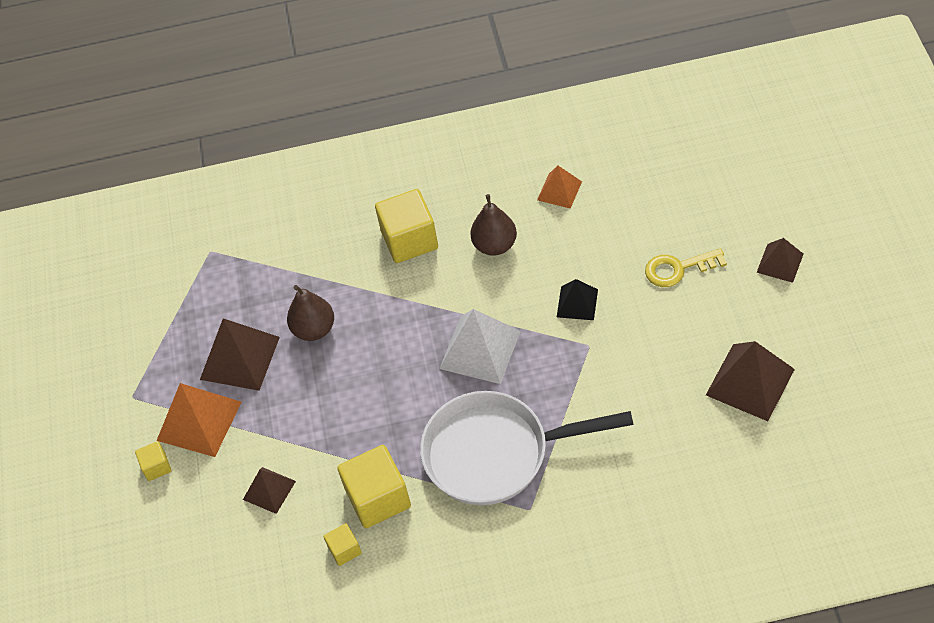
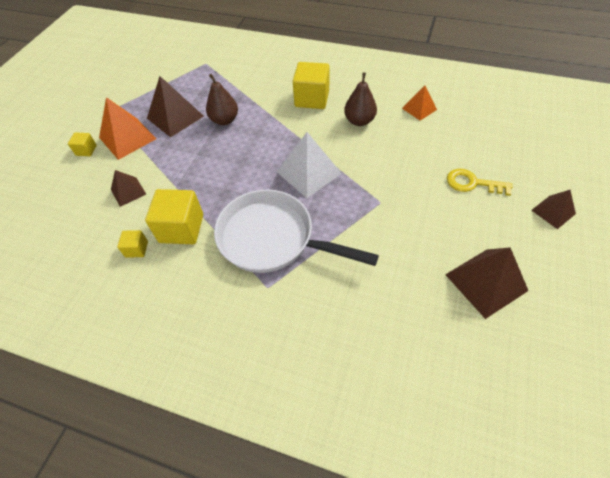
camera: 25 degrees right, 0 degrees up
(577, 303) = (389, 174): black pyramid -> none

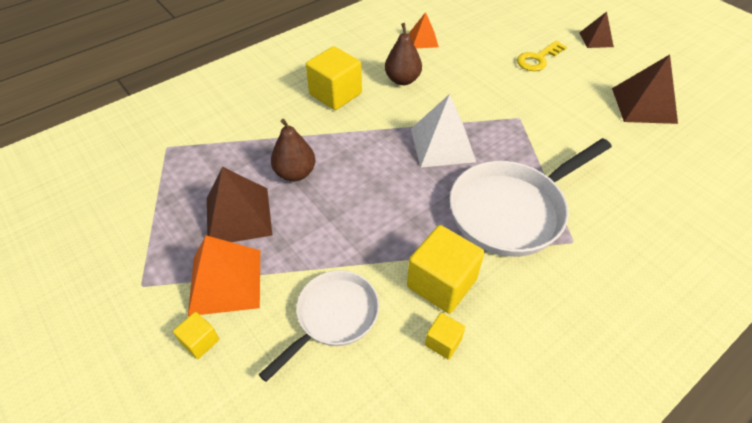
camera: 60 degrees left, 5 degrees down
(128, 191) = (333, 317): brown pyramid -> white pan

